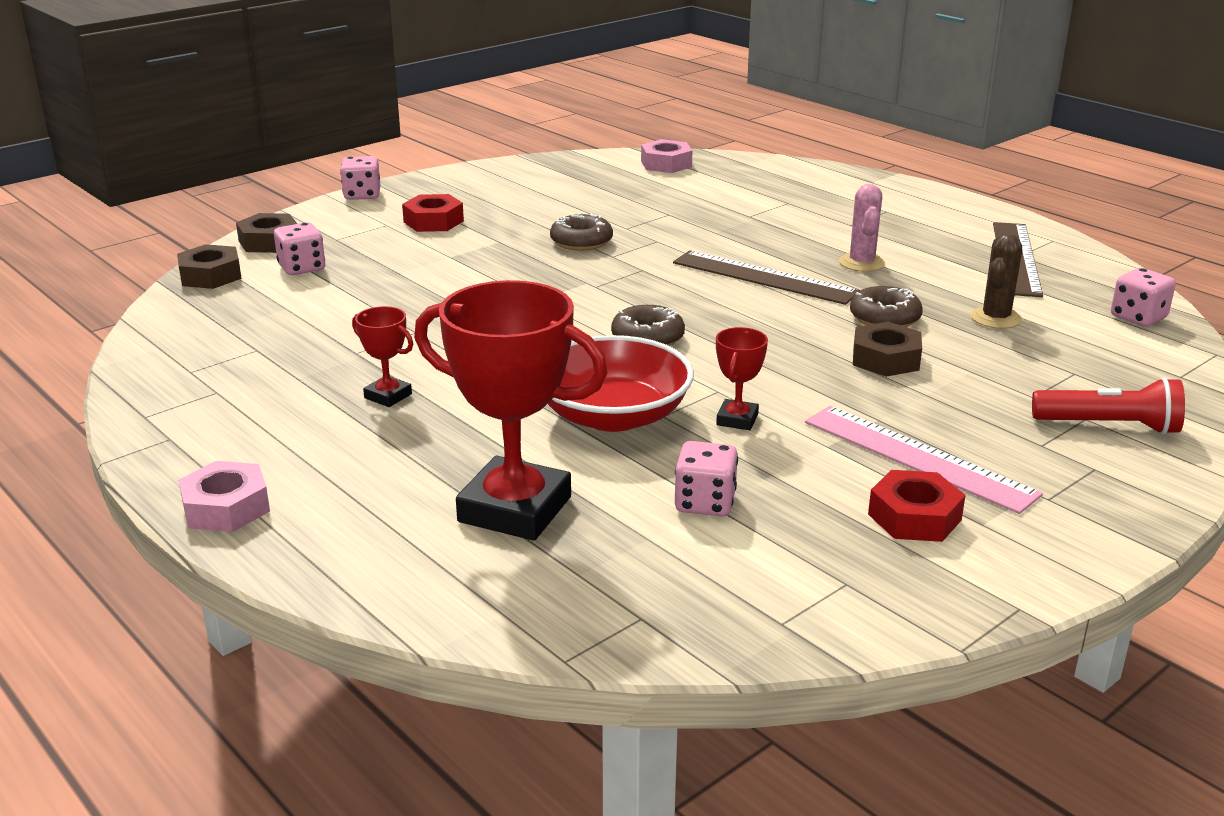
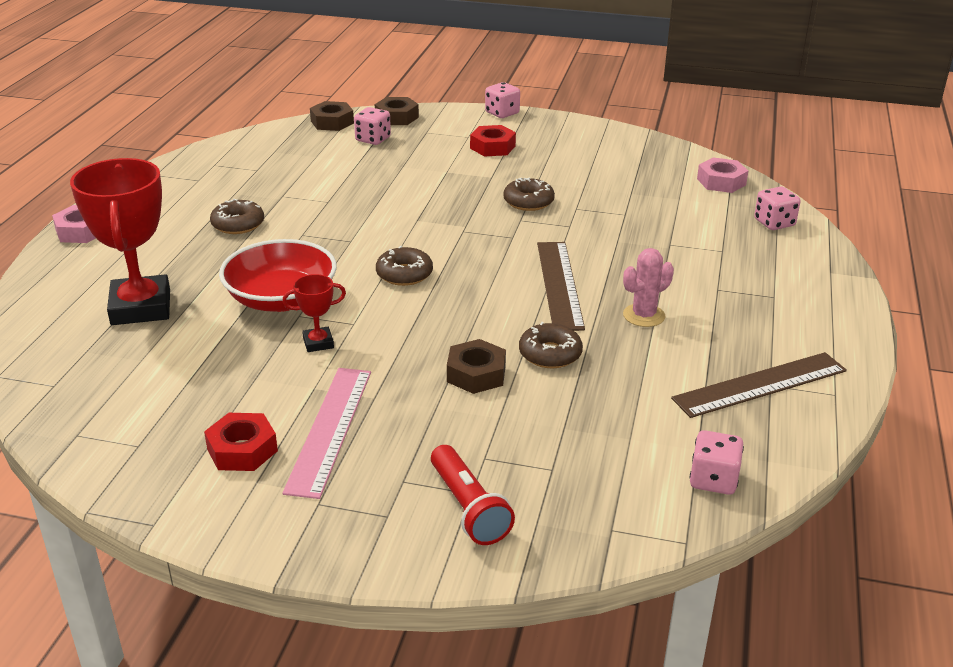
camera: 55 degrees right, 5 degrees up
(388, 396) = (238, 224): red trophy -> brown donut
(705, 503) = (197, 365): pink dice -> pink dice (774, 223)
(995, 318) = (614, 405): brown cactus -> none

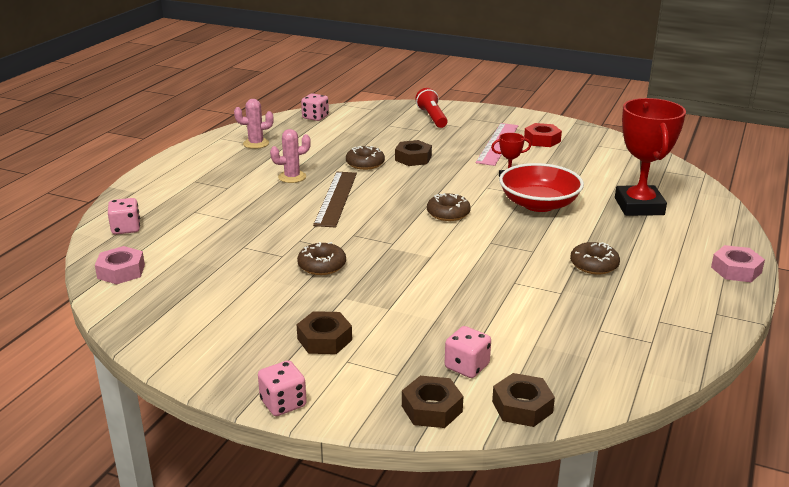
camera: 170 degrees left, 5 degrees down
(492, 147) = (324, 339): red nut -> brown nut
(760, 384) = (256, 143): brown ruler -> pink cactus

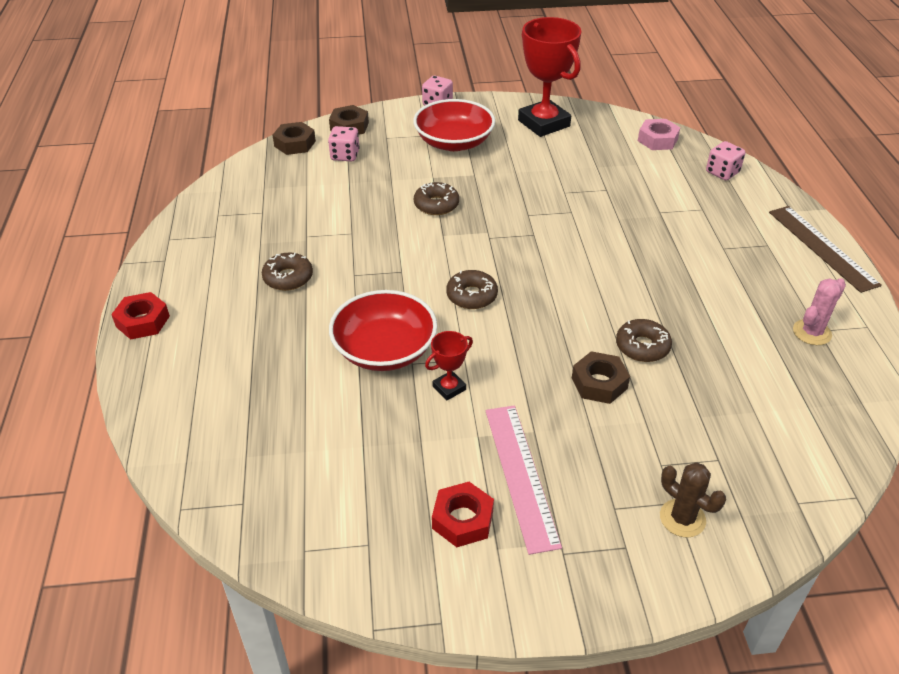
camera: 150 degrees right, 15 degrees up
(292, 177) = (687, 289): pink cactus -> none
(315, 117) = (837, 432): pink dice -> none
(322, 265) = (522, 194): brown donut -> brown donut (436, 205)
(324, 339) = (454, 142): brown nut -> red bowl
(336, 198) = (603, 274): brown ruler -> brown ruler (822, 247)
(432, 117) = (682, 518): red flashlight -> brown cactus
(639, 206) = (263, 393): red trophy -> red trophy (544, 123)
(736, 270) = (143, 321): pink nut -> red nut

